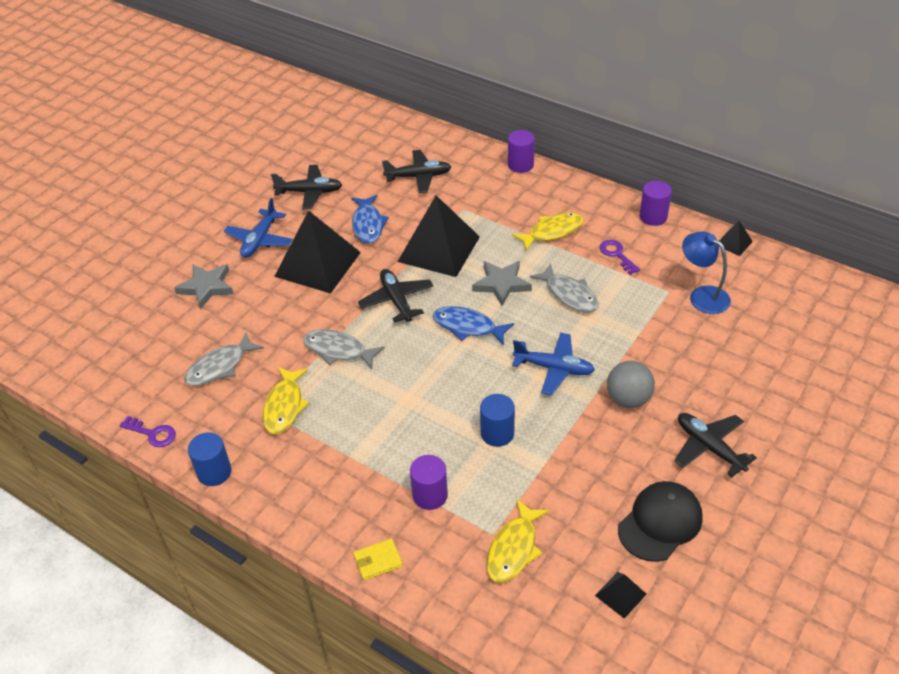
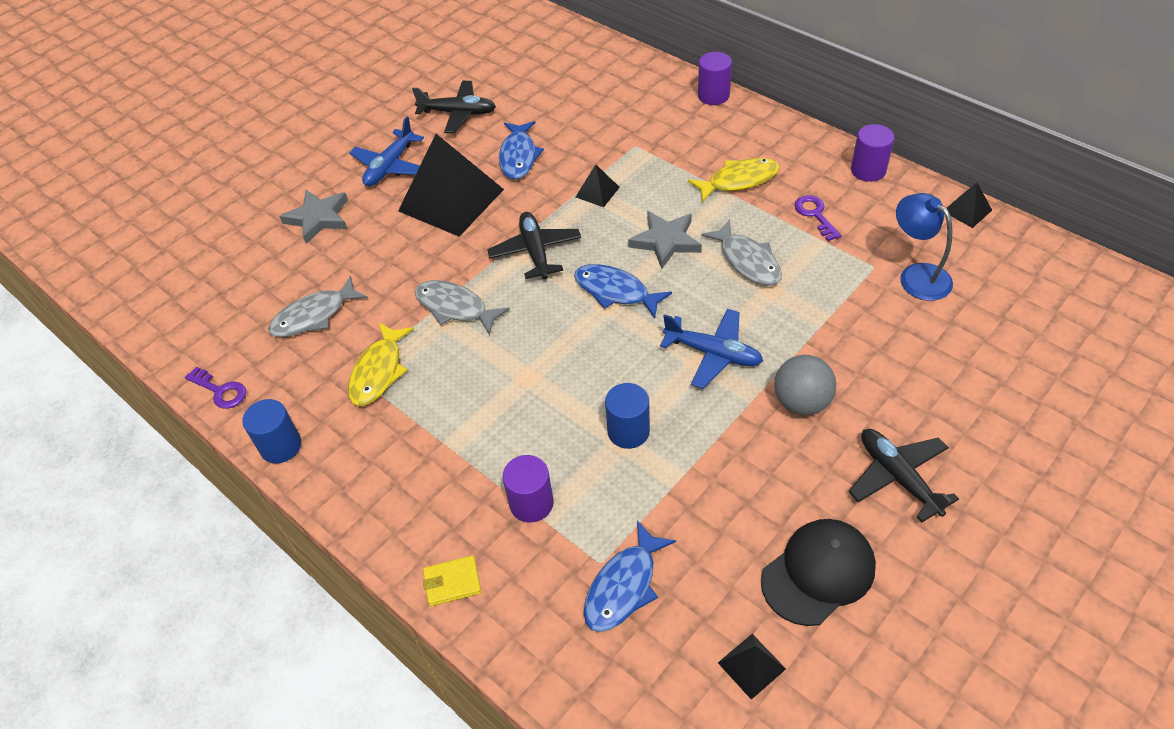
camera: 10 degrees right, 5 degrees up
(418, 177) = (588, 102): black plane -> none
(439, 249) = (597, 192): black pyramid -> black pyramid, size x0.43
(514, 549) = (624, 586): yellow fish -> blue fish

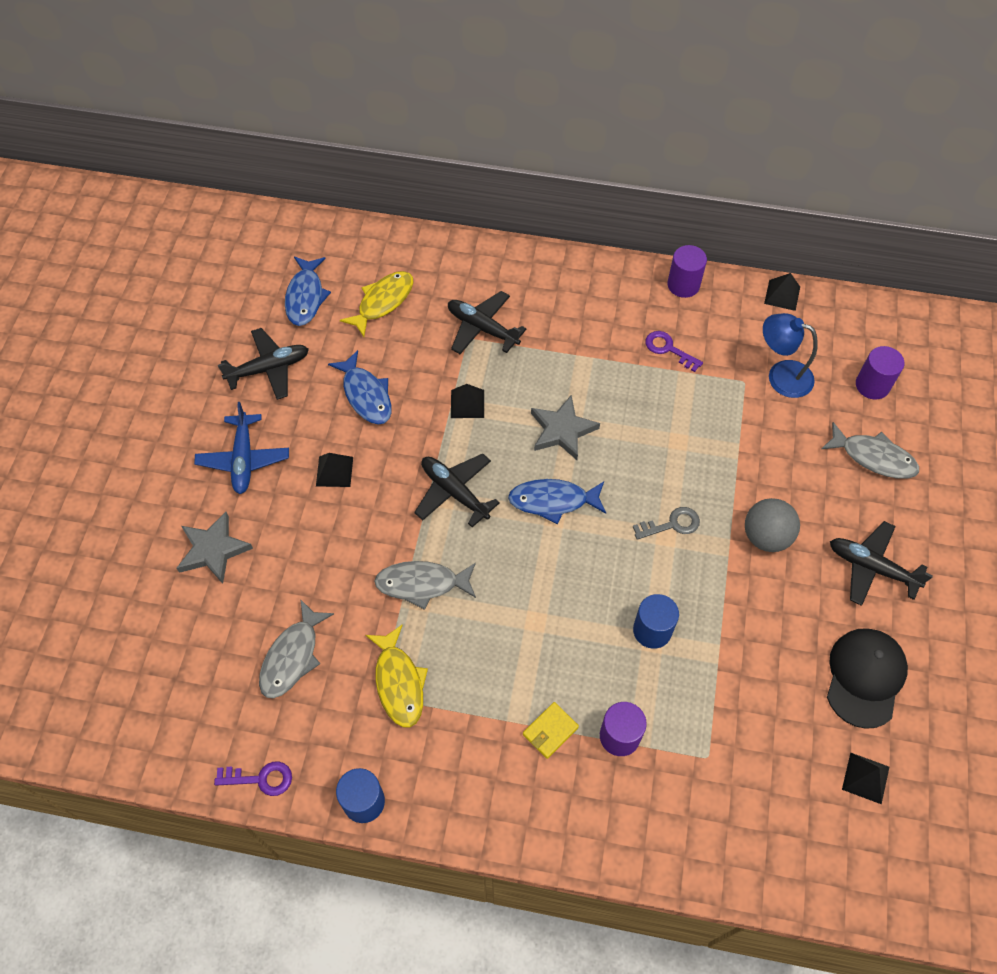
camera: 35 degrees left, 10 degrees up
(451, 200) = (334, 471): black pyramid -> black pyramid, size x0.43
(452, 582) = (605, 840): yellow wallet -> yellow wallet (550, 731)
(624, 586) = (737, 767): blue fish -> blue fish (305, 297)
(653, 142) = (482, 328): none -> black plane
(713, 95) = (503, 254): purple cylinder -> purple cylinder (872, 385)
(713, 354) = (672, 524): blue plane -> grey key
(739, 180) = (584, 339): yellow fish -> yellow fish (383, 302)
(747, 261) = (642, 420): grey fish -> grey fish (873, 457)

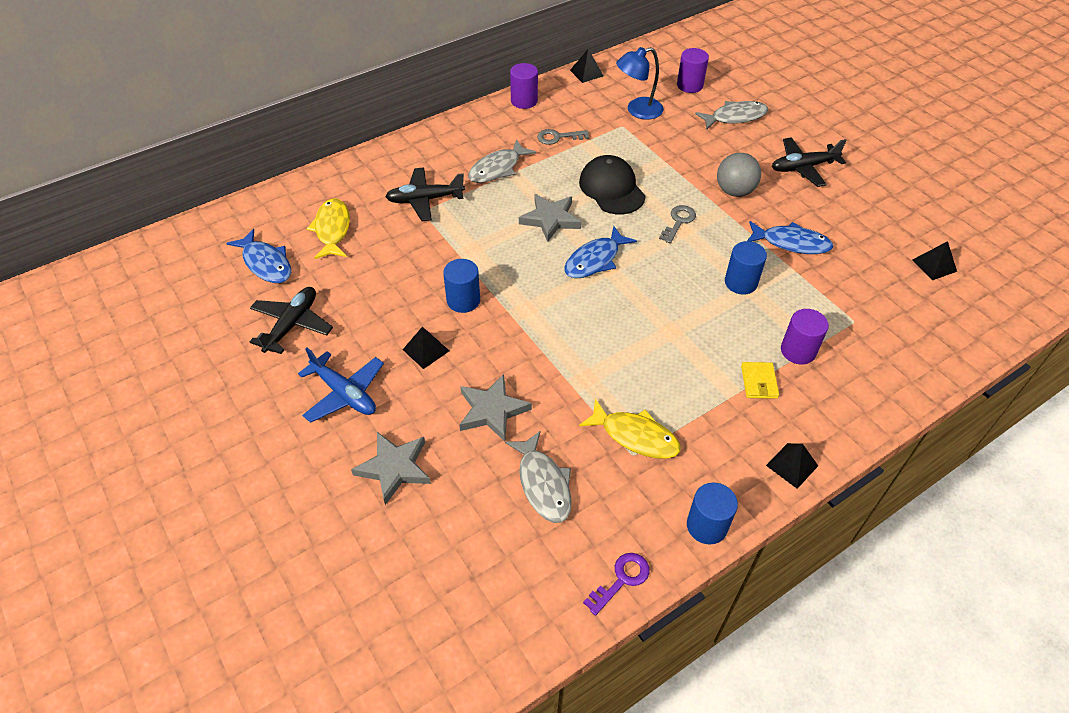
camera: 45 degrees left, 10 degrees down
(324, 565) = (492, 410): none -> grey star
(366, 395) = (390, 290): blue fish -> blue fish (791, 243)
(408, 450) = (463, 300): none -> blue cylinder
(422, 584) = (574, 368): grey fish -> grey fish (497, 168)
(454, 492) = (526, 300): black plane -> none
(467, 403) = (470, 246): black pyramid -> black pyramid (792, 465)
(668, 349) = (558, 137): purple key -> grey key
(865, 677) = (870, 220): black cap -> black cap (611, 189)

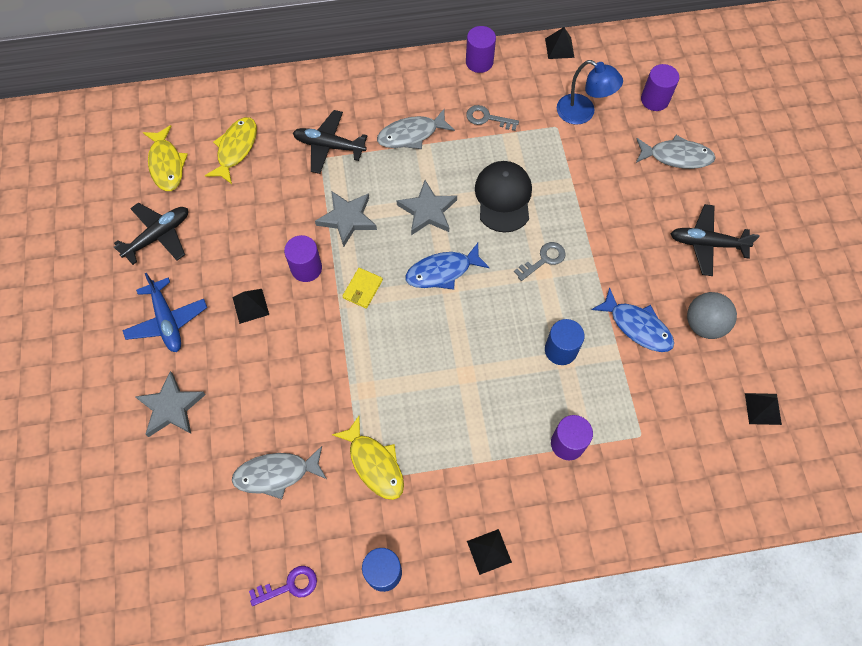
camera: 25 degrees right, 15 degrees up
(266, 263) = (166, 164): blue fish -> yellow fish
(463, 300) = (306, 268): blue cylinder -> purple cylinder
(492, 410) = (273, 387): grey star -> grey star (347, 219)
(543, 484) = (276, 474): grey fish -> grey fish turned 75 degrees clockwise
(637, 110) = (583, 113): blue lamp -> blue lamp turned 150 degrees counterclockwise
(734, 191) = (619, 245): grey ball -> grey ball (704, 324)
(759, 382) = (512, 459): yellow wallet -> yellow wallet (362, 289)

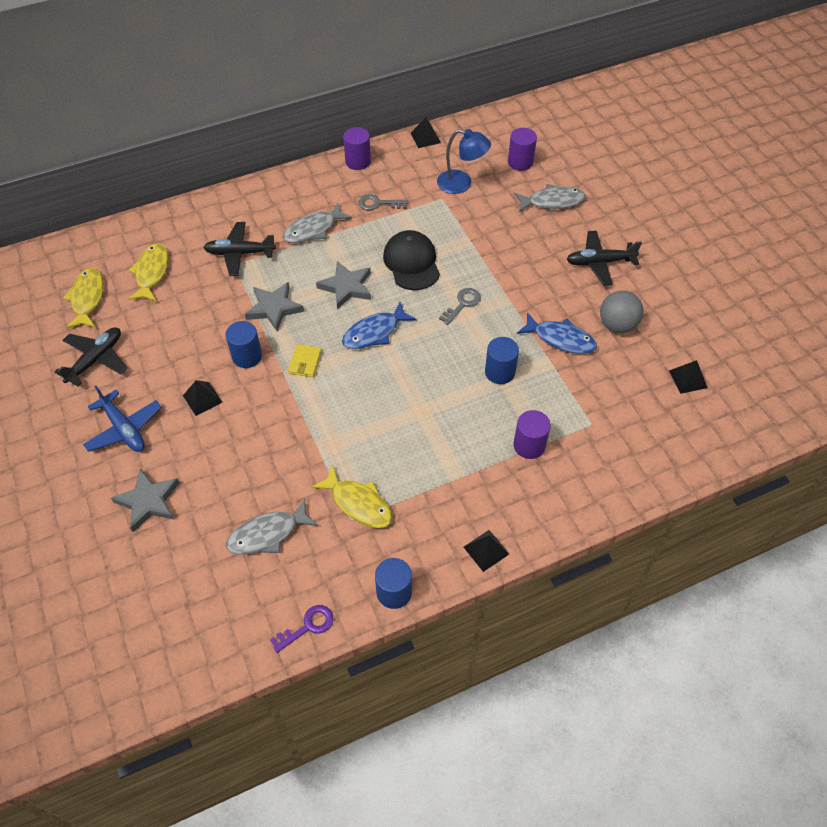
camera: 15 degrees left, 10 degrees down
(166, 164) = (87, 298): yellow fish -> yellow fish turned 150 degrees counterclockwise
(306, 268) = (247, 356): purple cylinder -> blue cylinder

